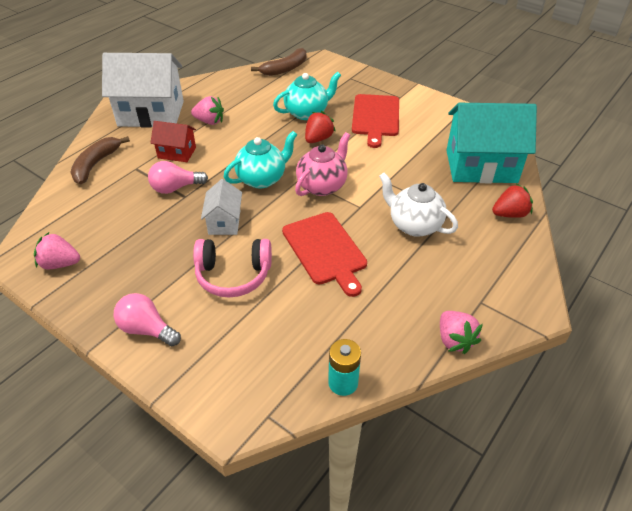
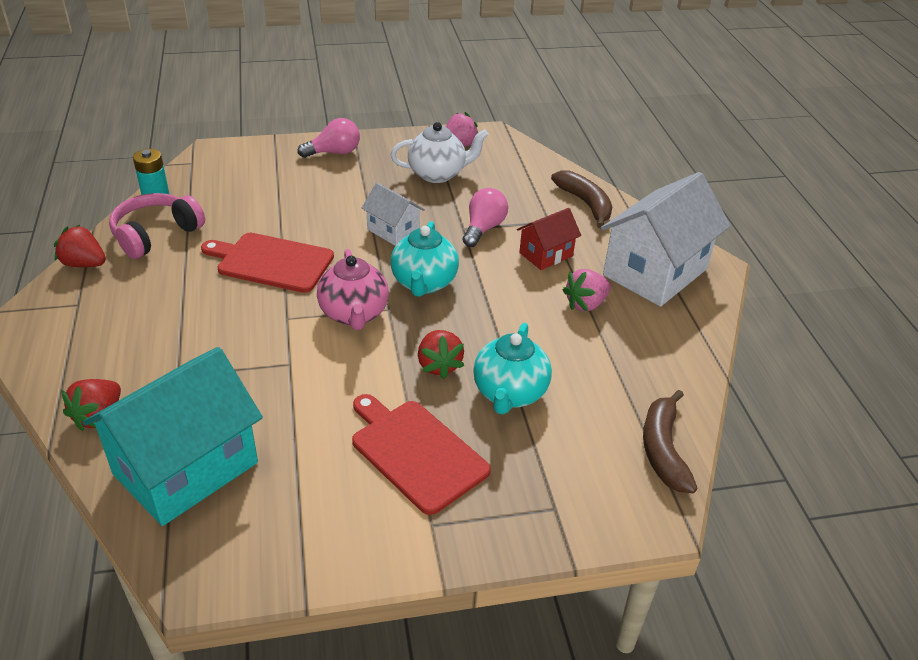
camera: 130 degrees right, 5 degrees down
(233, 275) = (324, 205): pink headphones -> pink headphones (156, 234)
(414, 225) = (207, 334): white teapot -> white teapot (438, 174)
(454, 340) = (84, 264): pink strawberry -> red strawberry

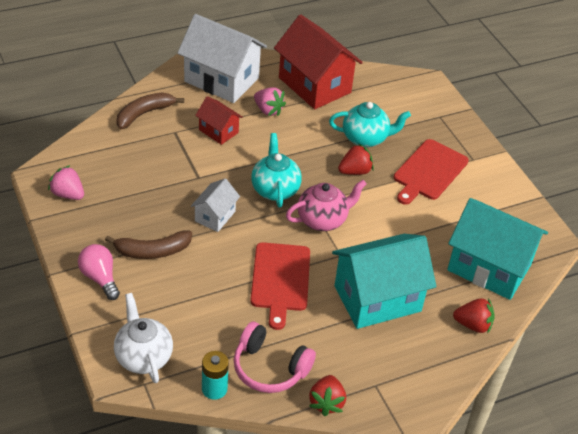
camera: 105 degrees left, 5 degrees up
(198, 334) = (377, 299): none -> turquoise house
(424, 283) = (275, 189): turquoise teapot -> turquoise teapot turned 90 degrees counterclockwise
(438, 174) = (121, 201): white teapot -> white teapot (143, 357)
(483, 228) = (195, 166): pink light bulb -> none
(644, 362) = (314, 85): none -> red house
(663, 450) = (381, 79): brown banana -> brown banana (152, 251)

